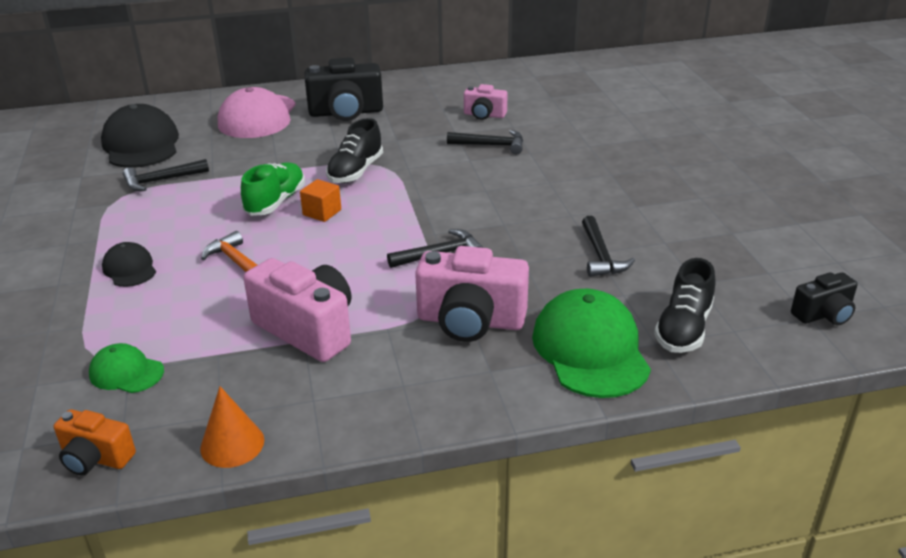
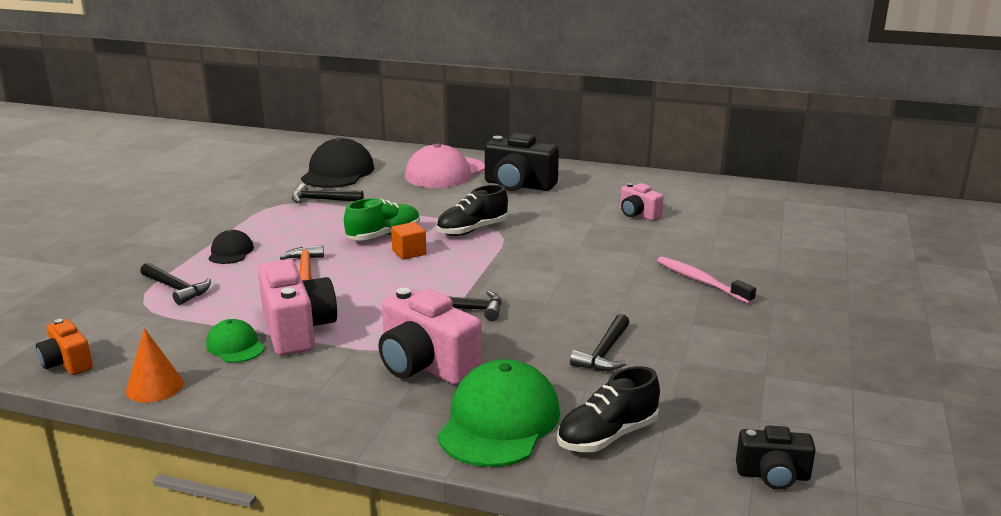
camera: 30 degrees right, 10 degrees down
(126, 372) = (148, 317): green cap -> green cap (235, 346)
(491, 145) = (614, 239): black hammer -> black hammer (177, 289)
(601, 165) = (700, 281): none -> pink toothbrush

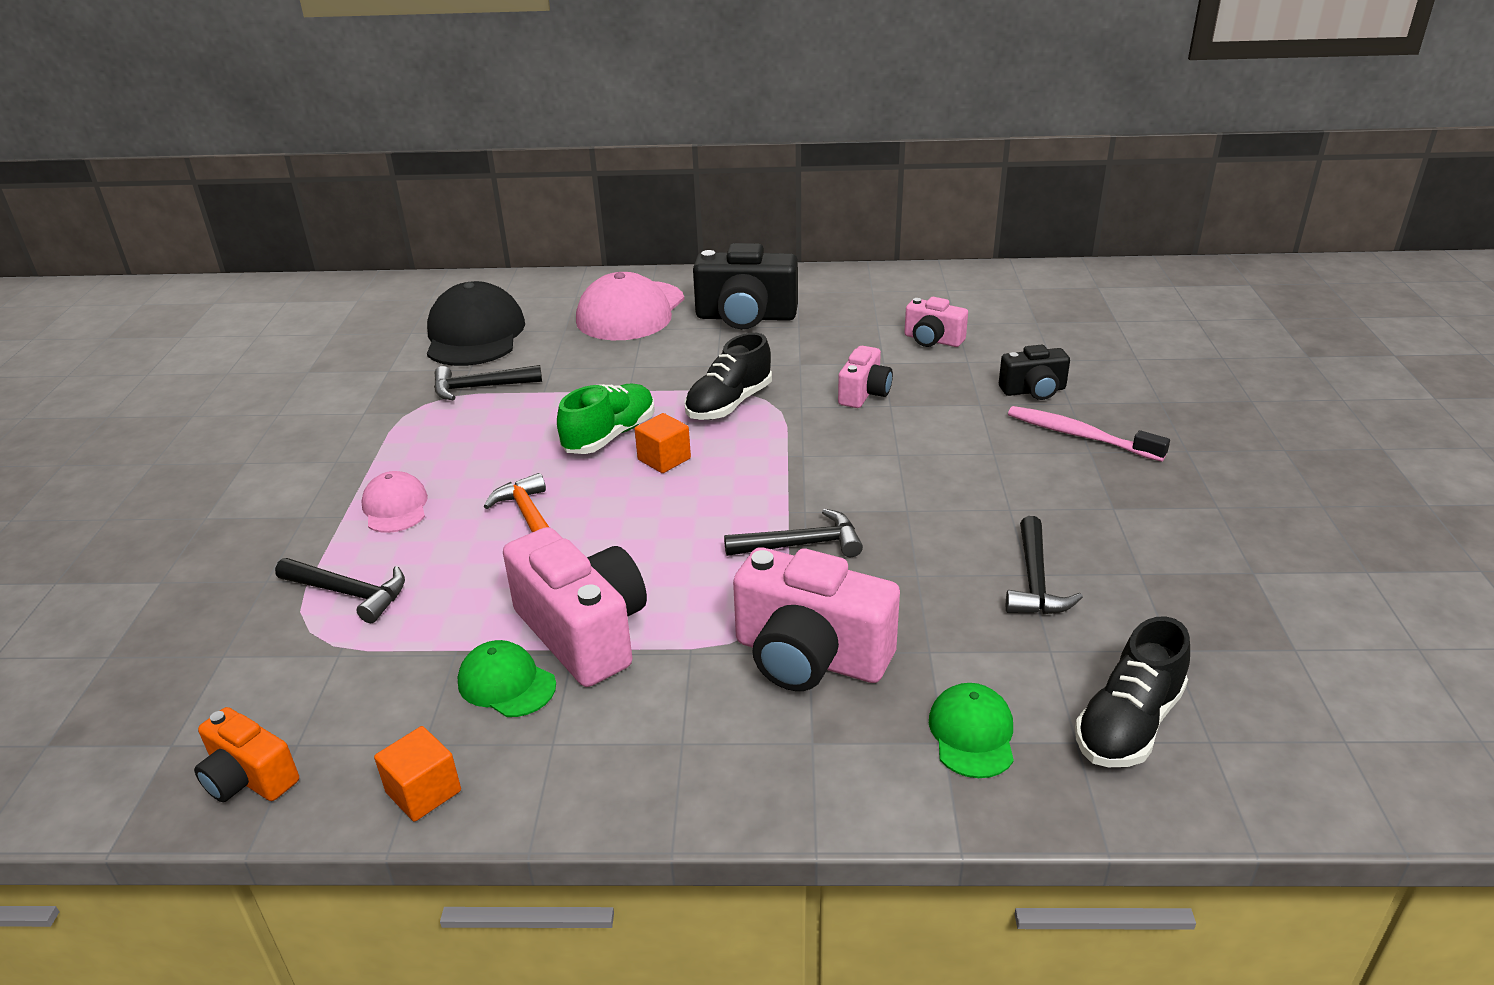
camera: 15 degrees left, 10 degrees up
(155, 387) = (423, 792): orange cone -> orange cube
(231, 252) = (395, 507): black cap -> pink cap
(499, 421) = (972, 734): green cap -> green cap, size x0.52
(567, 237) = (864, 393): none -> pink camera
(773, 475) = (1370, 738): black camera -> black camera (1033, 391)

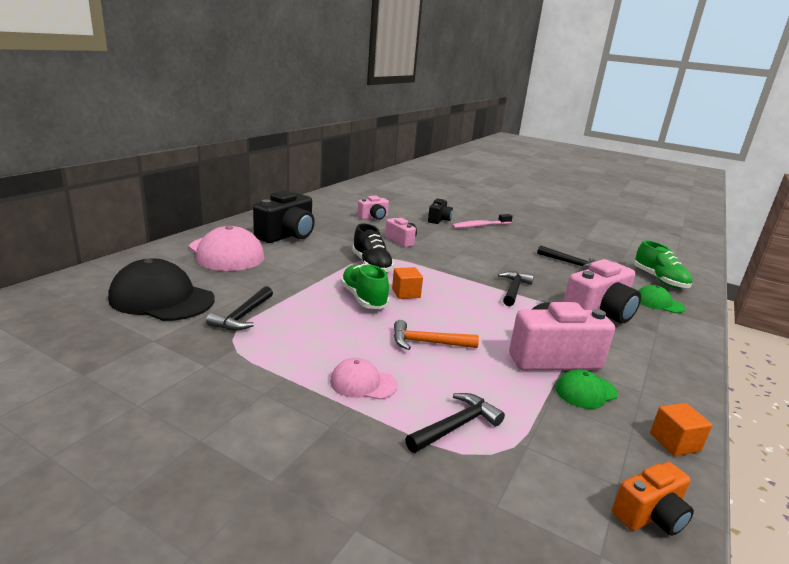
camera: 65 degrees left, 10 degrees down
(1128, 724) = (659, 280): black shoe -> green shoe

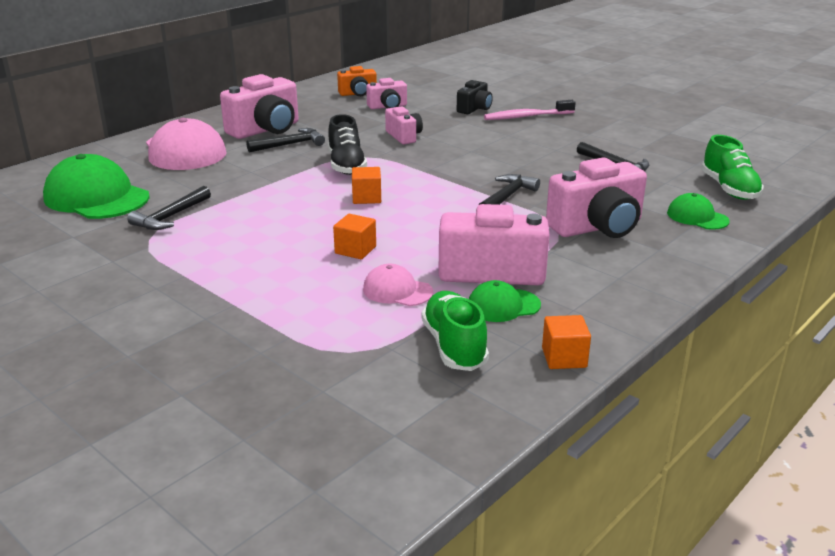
camera: 15 degrees right, 5 degrees up
(162, 299) = (96, 197): black cap -> green cap
(287, 235) = (265, 130): black camera -> pink camera
(363, 298) = (313, 202): green shoe -> green shoe (454, 346)
(363, 383) = (259, 284): pink cap -> pink cap (397, 291)
(427, 343) = (355, 250): orange hammer -> orange cube
(456, 426) = (330, 327): black hammer -> black hammer (290, 144)
(650, 515) = (473, 412): orange camera -> orange camera (358, 94)

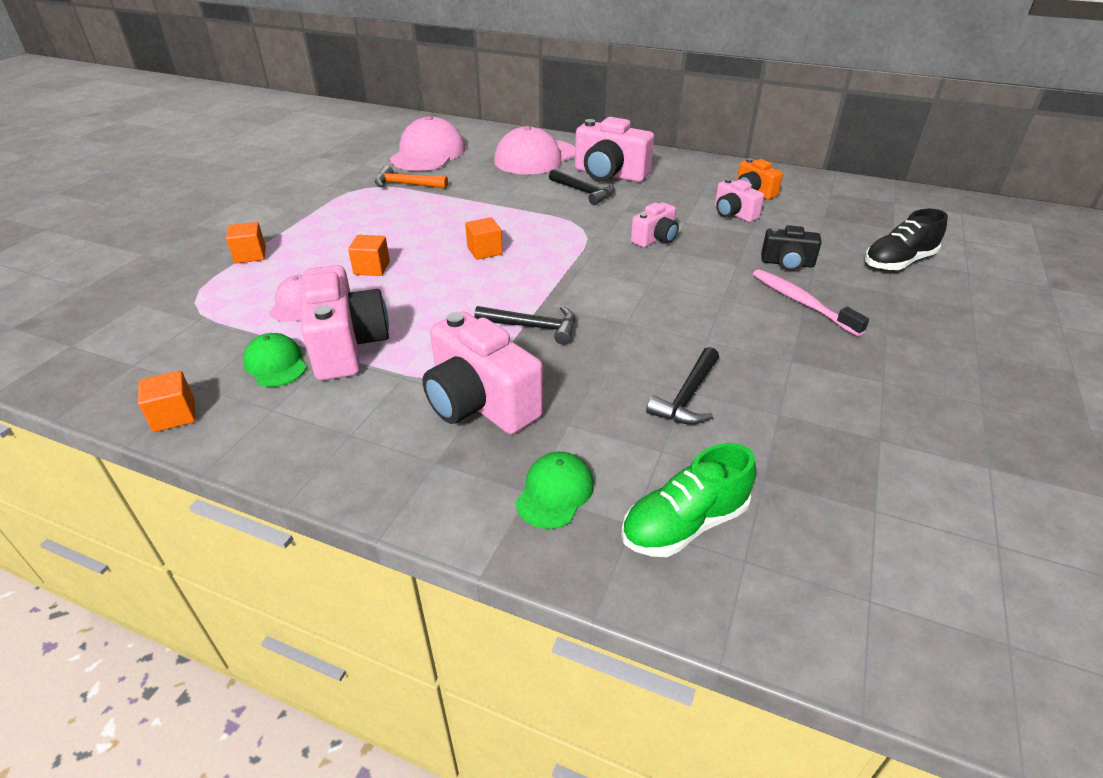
camera: 70 degrees right, 10 degrees up
(96, 197) = (428, 154): green cap -> pink cap
(170, 217) = (406, 184): black hammer -> orange hammer
(262, 315) = (250, 255): none -> orange cube
(346, 165) = (555, 226): black shoe -> black shoe (898, 262)
(454, 346) = (200, 349): green shoe -> none

